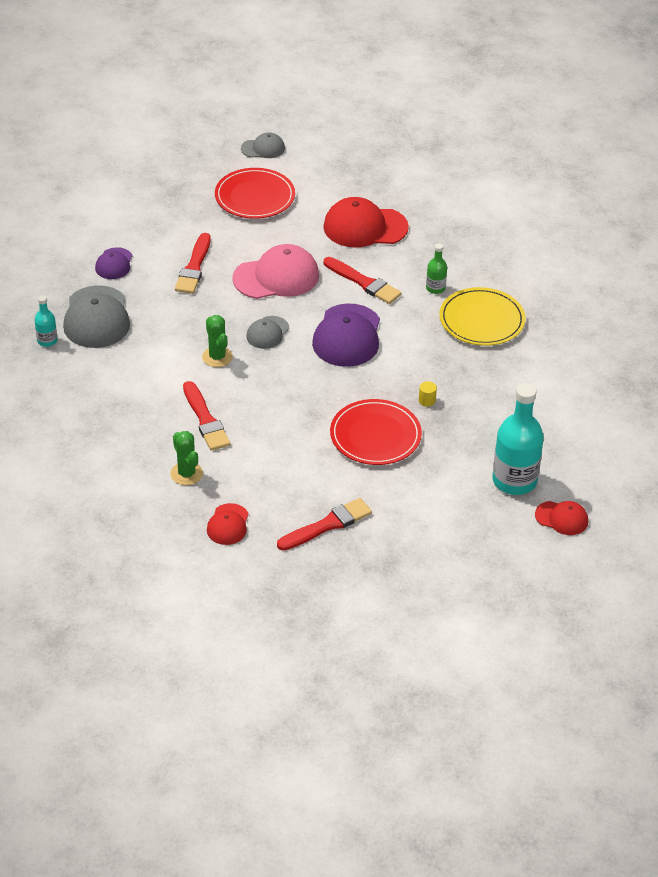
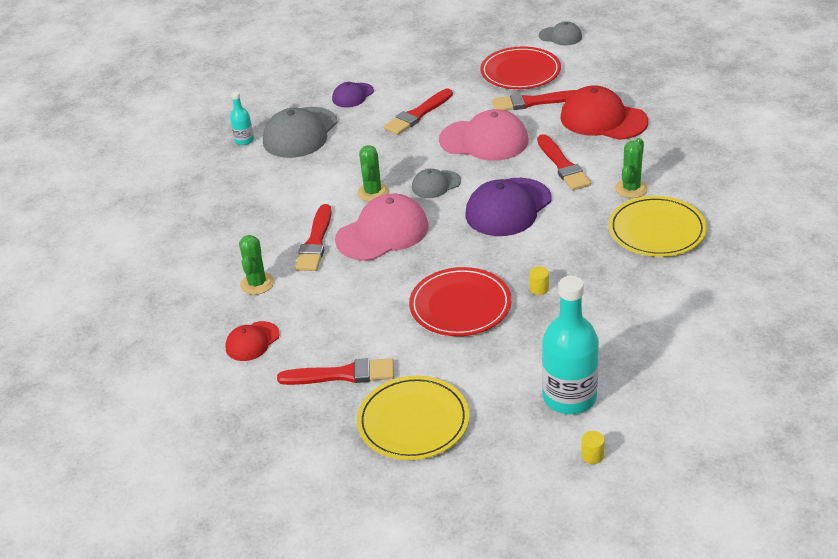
camera: 35 degrees right, 5 degrees down
(258, 392) = (382, 233): none -> pink cap
(290, 226) = (532, 102): none -> red brush
(413, 541) = (413, 421): none -> yellow plate
(435, 288) = (631, 189): green bottle -> green cactus
(562, 518) = (592, 455): red cap -> yellow cylinder

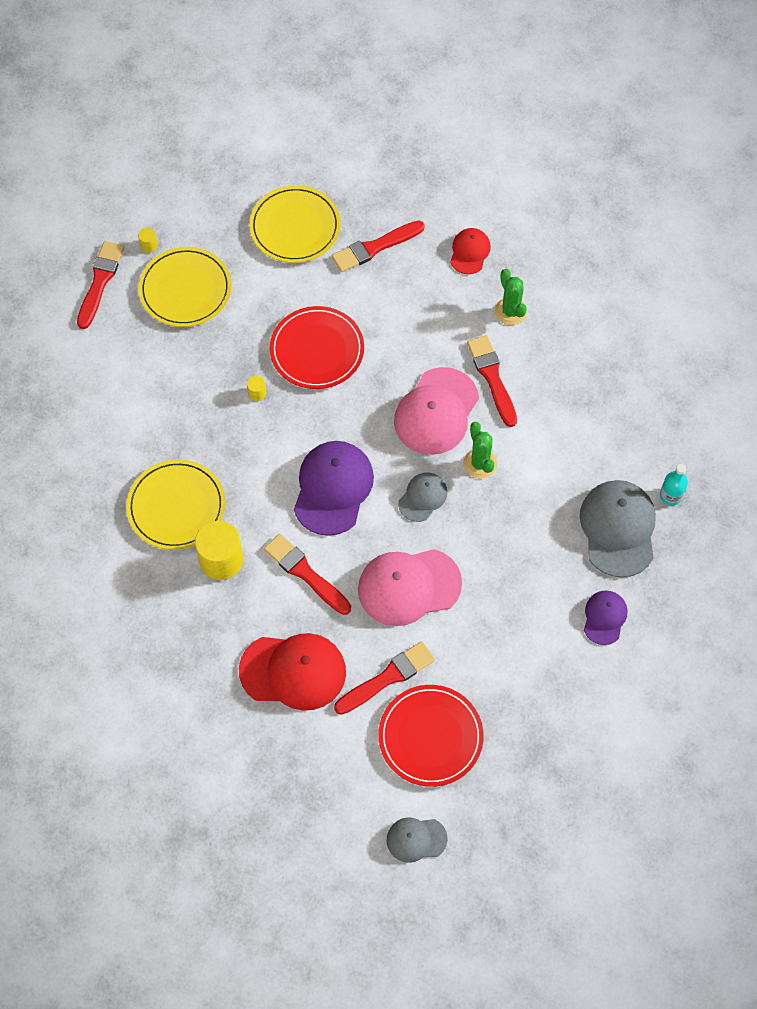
camera: 150 degrees right, 25 degrees up
(417, 114) = (507, 607): red brush -> red brush (100, 281)
(569, 397) = (185, 289): turquoise bottle -> yellow plate
(631, 189) = (221, 560): green cactus -> yellow cylinder

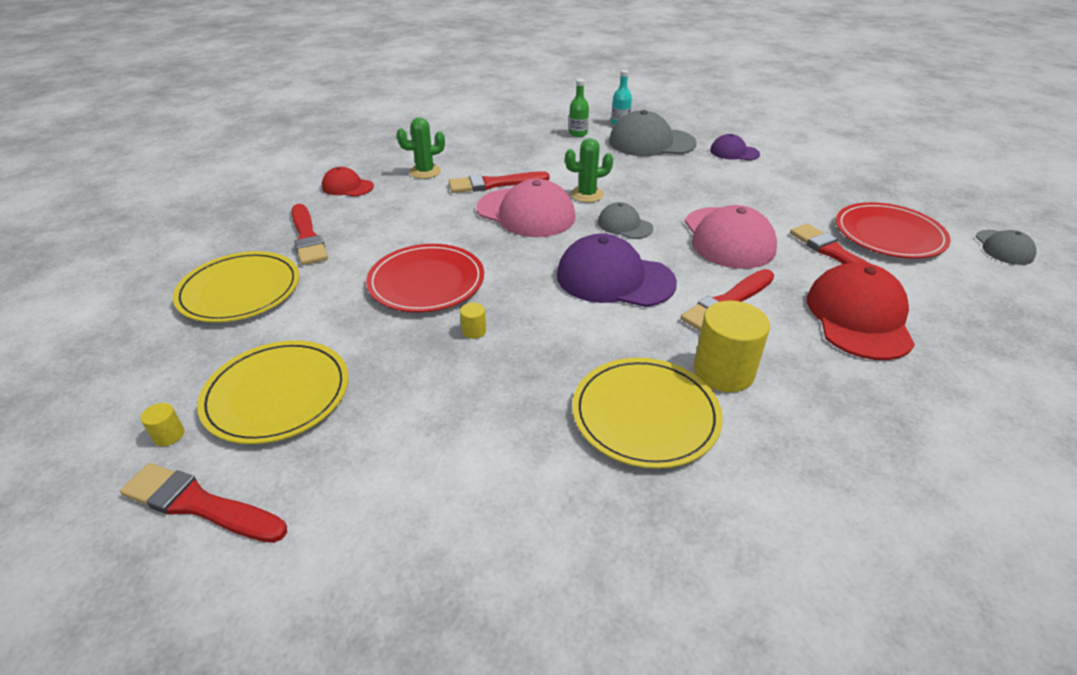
camera: 85 degrees left, 25 degrees down
(631, 450) = (578, 133): none -> green bottle

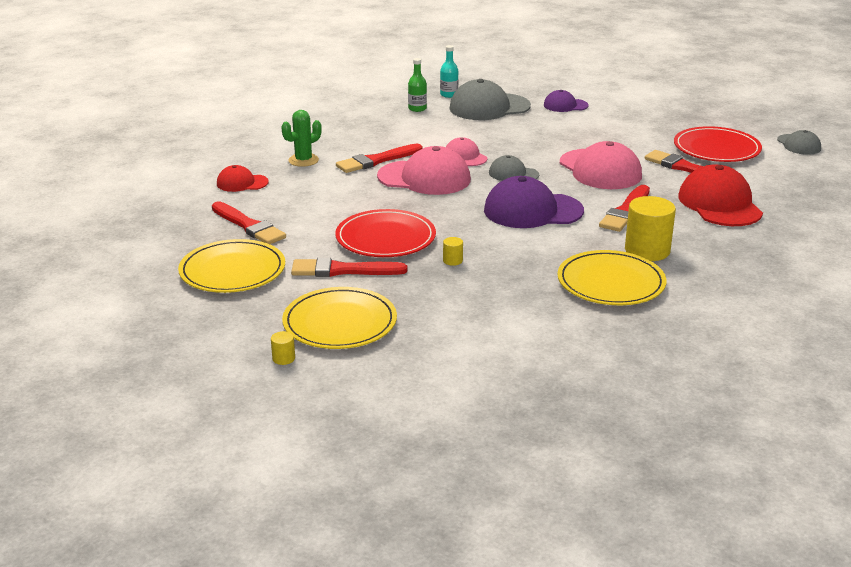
camera: 20 degrees left, 10 degrees down
(199, 504) = (350, 384): red brush -> red brush (343, 270)
(587, 195) = (465, 156): green cactus -> pink cap

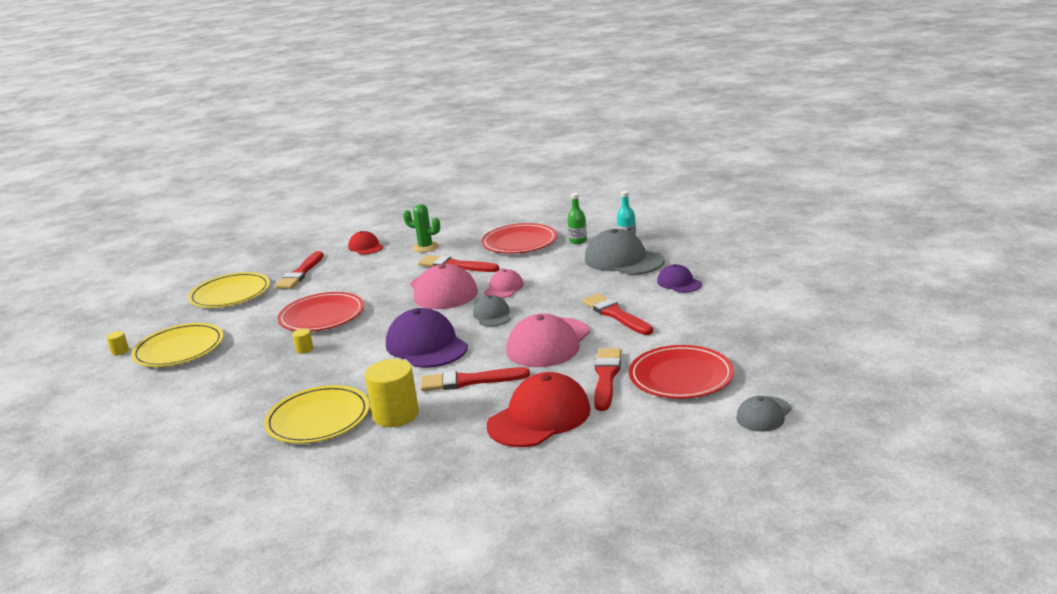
camera: 60 degrees right, 5 degrees down
(343, 270) = (257, 322): red brush -> red brush (615, 314)
(374, 126) = (519, 242): none -> red plate

